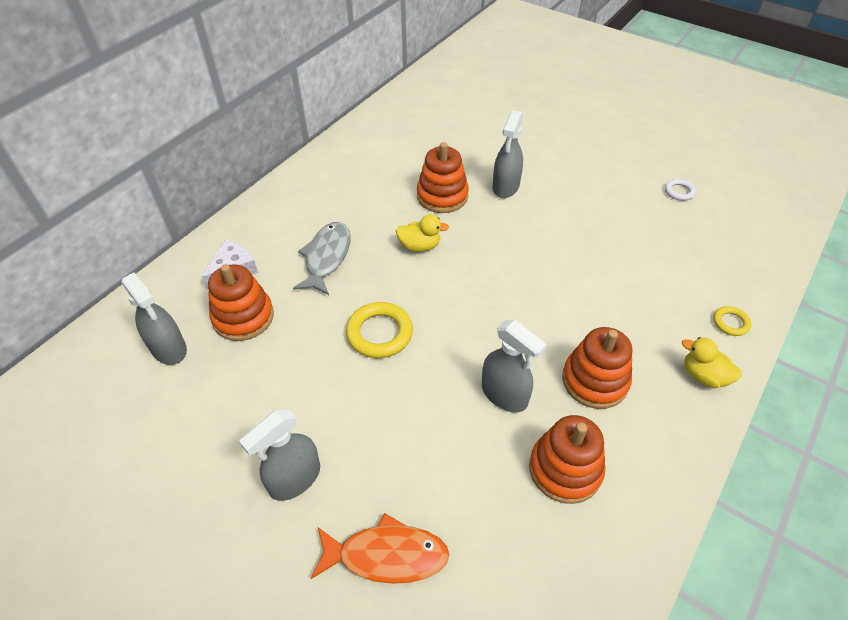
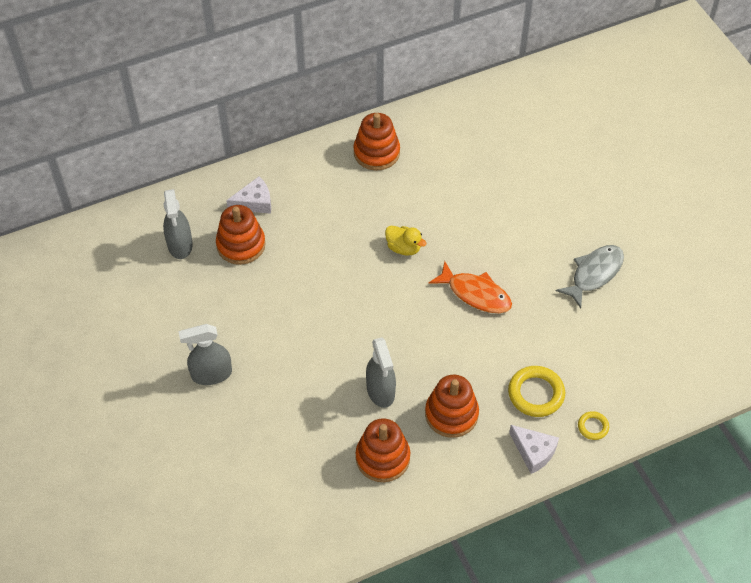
camera: 30 degrees right, 5 degrees up
(327, 257) = (327, 224): grey fish -> grey fish (594, 274)
(379, 333) = (326, 304): yellow ring -> yellow ring (536, 394)
(386, 555) = (237, 447): orange fish -> orange fish (475, 294)
(442, 196) = (454, 211): orange stacking toy -> orange stacking toy (376, 153)
(505, 187) = (513, 227): grey spray bottle -> none
(679, 192) = (661, 301): white ring -> none
(704, 376) = (533, 452): yellow duck -> white cheese

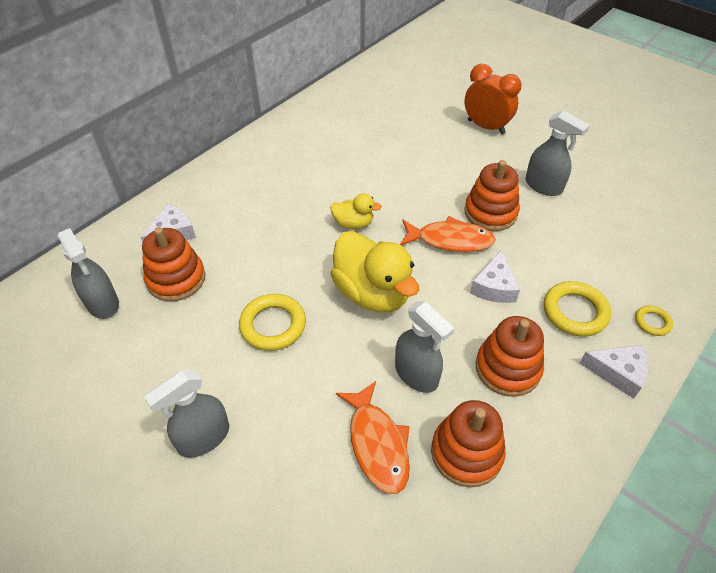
camera: 25 degrees left, 5 degrees down
(296, 311) = (273, 325): none -> yellow ring
(325, 426) = (377, 444): none -> orange fish
(376, 153) = (278, 153): orange stacking toy -> orange stacking toy (490, 212)
(384, 315) = (372, 293): none -> yellow duck
(485, 348) = (494, 286): none -> white cheese
(584, 192) = (486, 127): none -> orange clock
(594, 274) = (544, 186): grey fish -> grey spray bottle

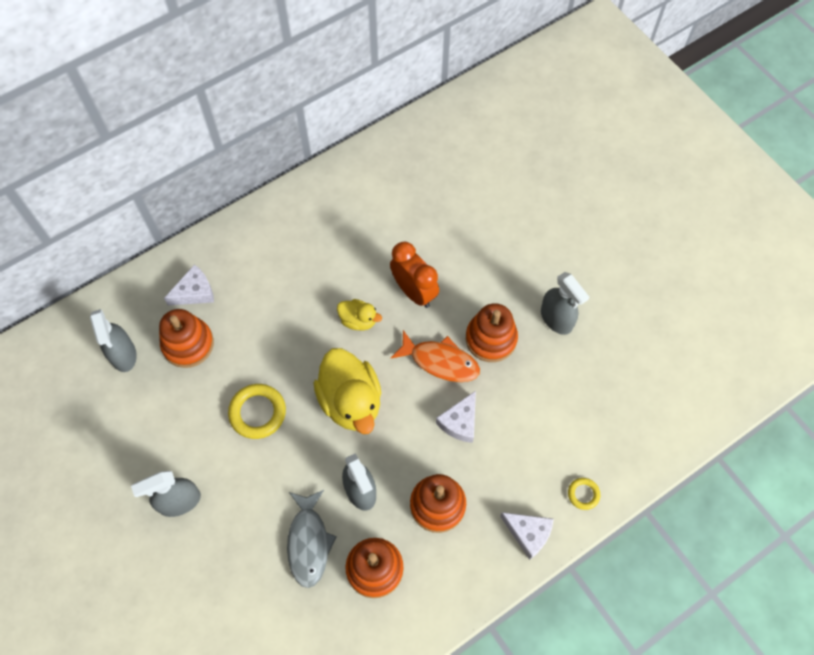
camera: 15 degrees right, 15 degrees up
(377, 444) = (308, 542): orange fish -> grey fish
(486, 127) = (532, 227): orange clock -> orange clock (414, 291)
(575, 312) = (520, 466): yellow ring -> none

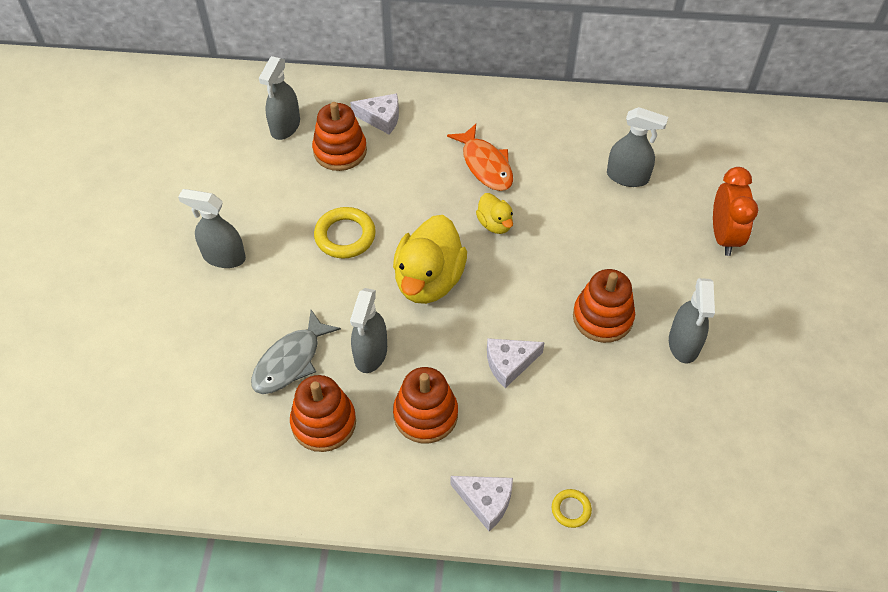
camera: 40 degrees right, 10 degrees down
(414, 291) = (566, 234): orange clock -> orange clock (724, 236)
(418, 214) = (627, 177): none -> grey spray bottle
(440, 361) = (537, 303): orange fish -> orange fish (485, 165)
(528, 533) = (485, 501): white cheese -> white cheese turned 45 degrees counterclockwise

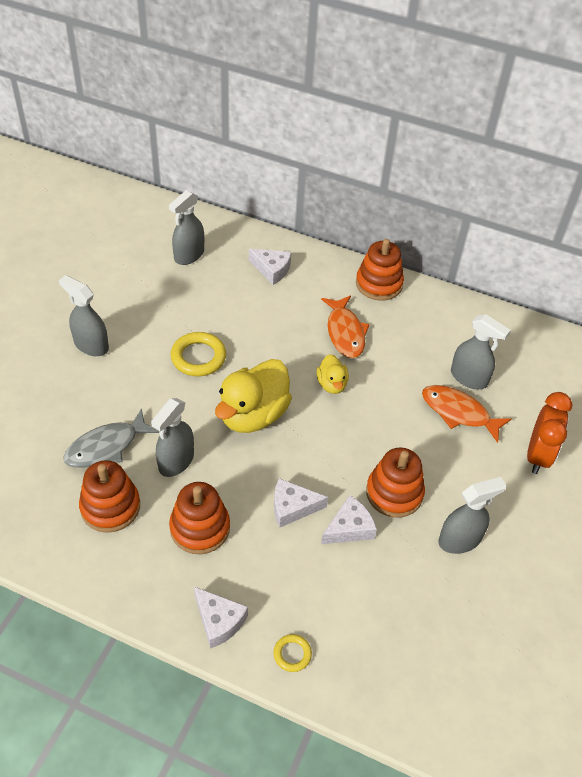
camera: 15 degrees right, 5 degrees down
(340, 151) = (225, 287): orange stacking toy -> orange stacking toy (379, 284)
(573, 366) = (349, 528): none -> white cheese
(632, 215) = (458, 412): none -> orange fish
(683, 344) = (459, 540): grey spray bottle -> grey spray bottle turned 135 degrees counterclockwise

